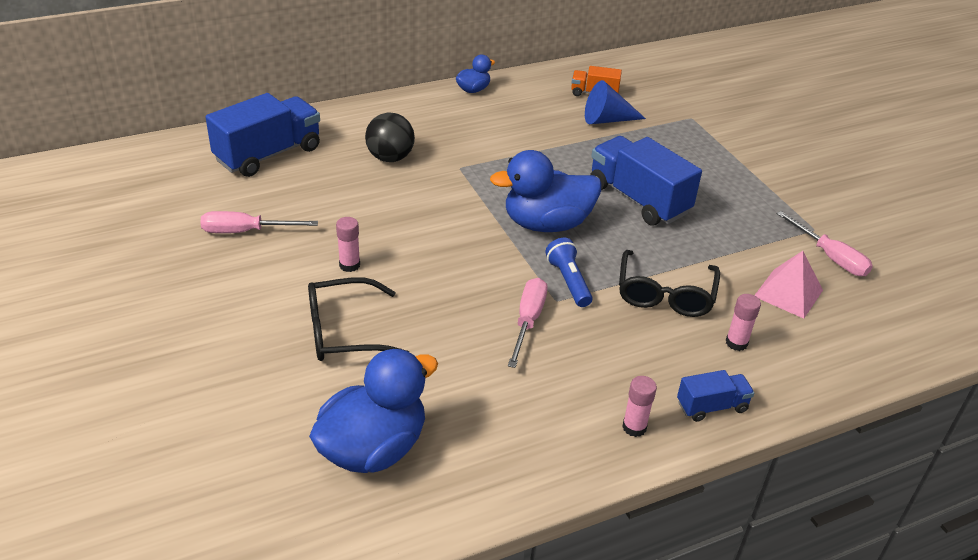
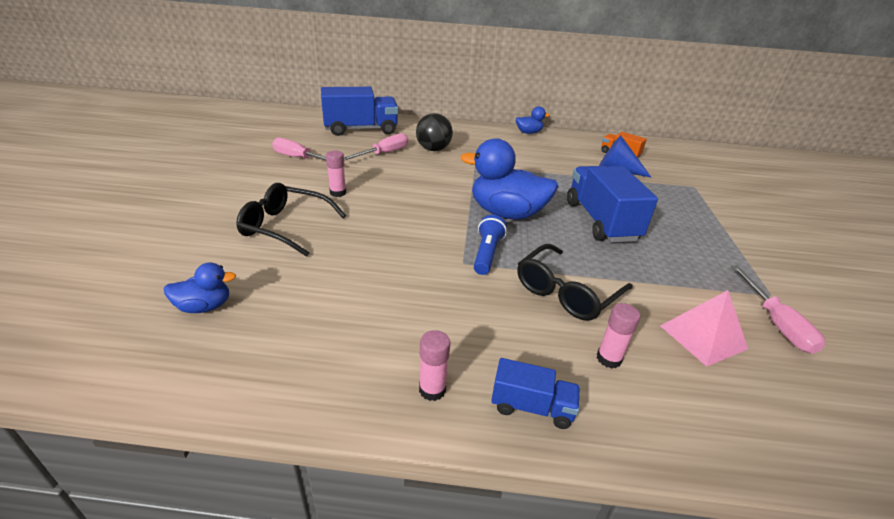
camera: 30 degrees right, 5 degrees down
(373, 448) = (205, 306): blue duck -> blue duck, size x0.50
(528, 321) = (424, 268): pink screwdriver -> pink screwdriver (384, 153)

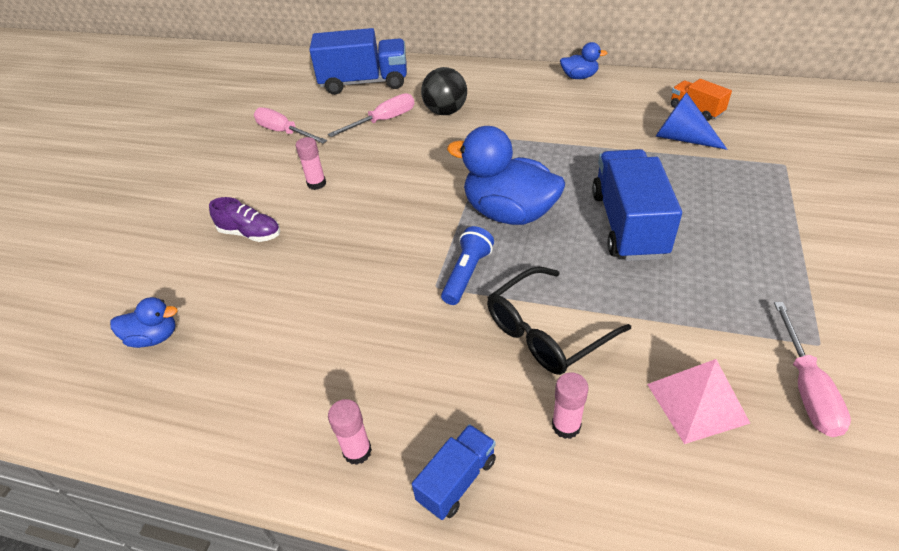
camera: 15 degrees right, 10 degrees up
(285, 227) = (250, 233): black glasses -> purple shoe
(532, 407) = (457, 480): blue truck -> blue truck turned 75 degrees counterclockwise

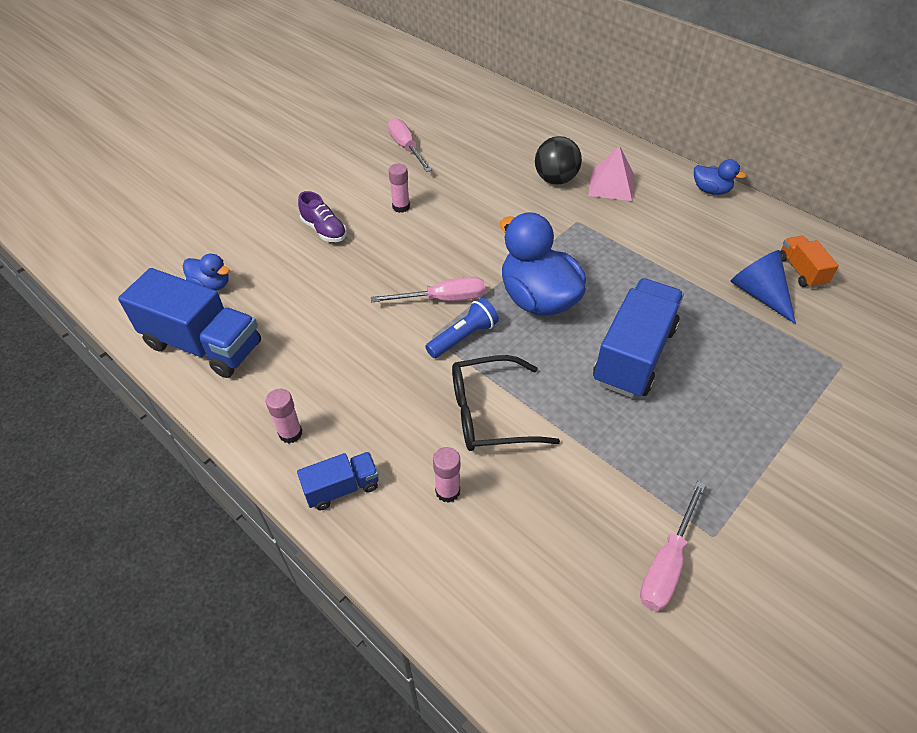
camera: 25 degrees right, 5 degrees up
(364, 83) = (505, 123): blue truck -> blue truck (203, 345)
(383, 121) = (495, 168): pink screwdriver -> pink screwdriver (443, 299)
(697, 403) = (563, 527): pink pyramid -> pink pyramid (611, 185)

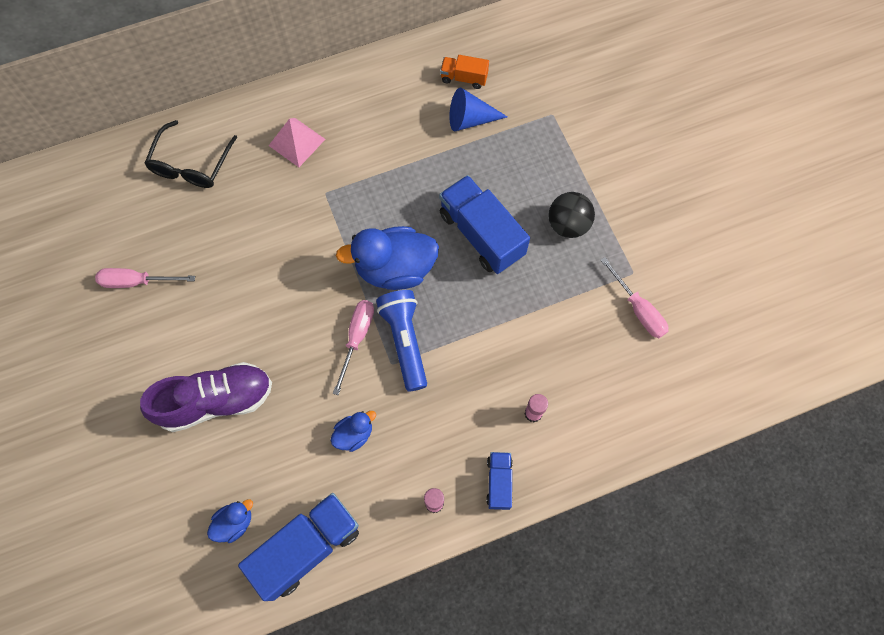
camera: 65 degrees left, 20 degrees up
(324, 230) = (216, 401): purple shoe -> purple shoe, size x1.91
(401, 207) = (223, 323): pink glue stick -> none
(463, 337) = (404, 341): blue flashlight -> blue flashlight, size x1.51
(489, 413) = (484, 356): black glasses -> black glasses (191, 164)
(555, 180) = (263, 180): black ball -> black ball (568, 225)
(711, 190) = (347, 76): blue duck -> blue duck (354, 434)

